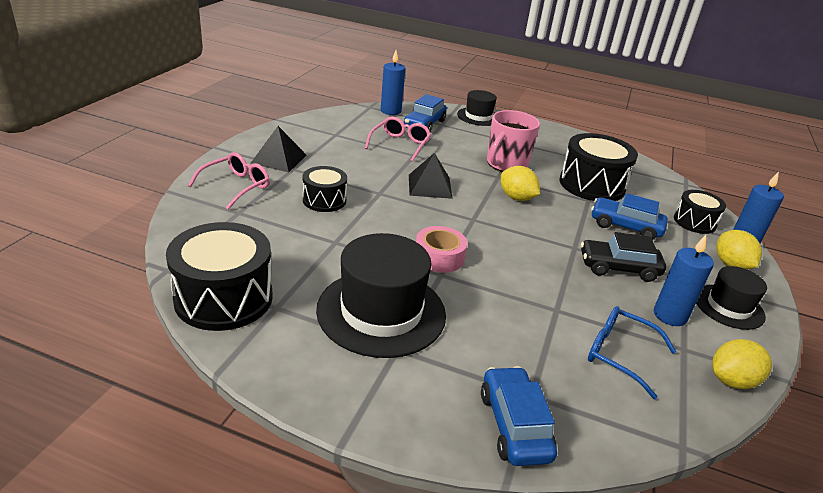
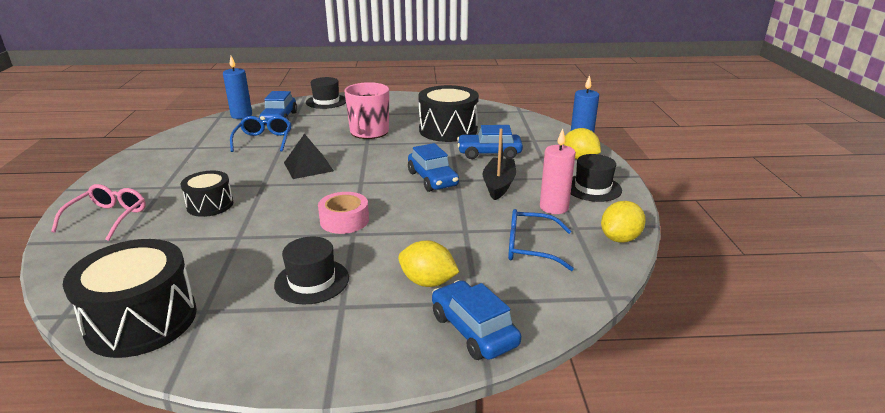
camera: 20 degrees left, 5 degrees down
(279, 159) = (144, 182): black pyramid -> none
(381, 312) = (312, 281): black hat -> black hat, size x0.57
(400, 144) = (264, 140): pink glasses -> blue glasses
(516, 198) = (390, 156): yellow lemon -> yellow lemon (428, 282)
(548, 238) = (432, 179): none -> blue car
(618, 268) = (498, 185): black car -> black boat
(669, 315) = (554, 207): blue candle -> pink candle
(694, 222) = (539, 136): black drum -> none

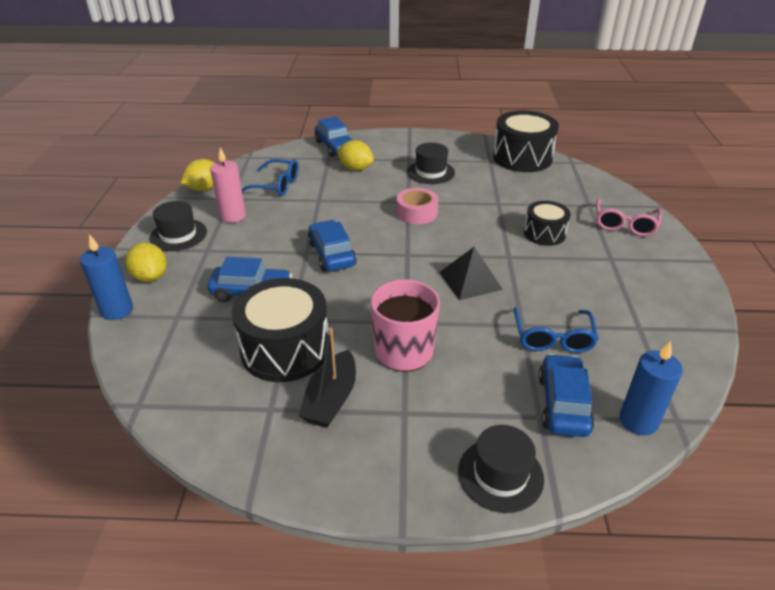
camera: 175 degrees left, 10 degrees up
(498, 185) = (267, 243): black boat -> black boat (331, 399)

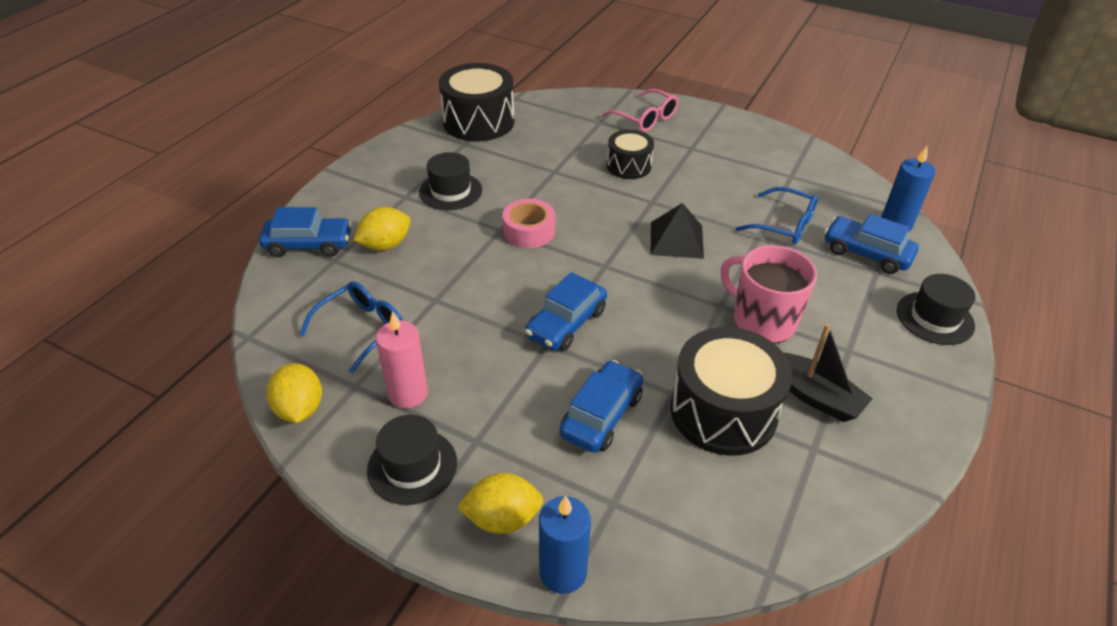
camera: 65 degrees left, 5 degrees up
(332, 254) = (566, 323): blue car -> blue car turned 60 degrees counterclockwise

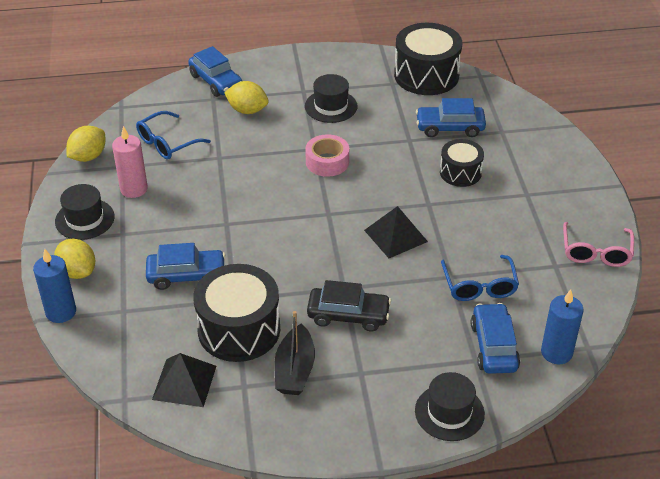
camera: 55 degrees right, 0 degrees up
(362, 329) = (167, 143): blue glasses -> blue glasses turned 135 degrees clockwise
(566, 323) = (253, 223): blue car -> blue car (450, 127)
(646, 119) = (538, 152): pink glasses -> pink glasses (596, 252)
(762, 321) = (348, 315): pink mug -> black car
(776, 499) = (184, 382): none -> black pyramid

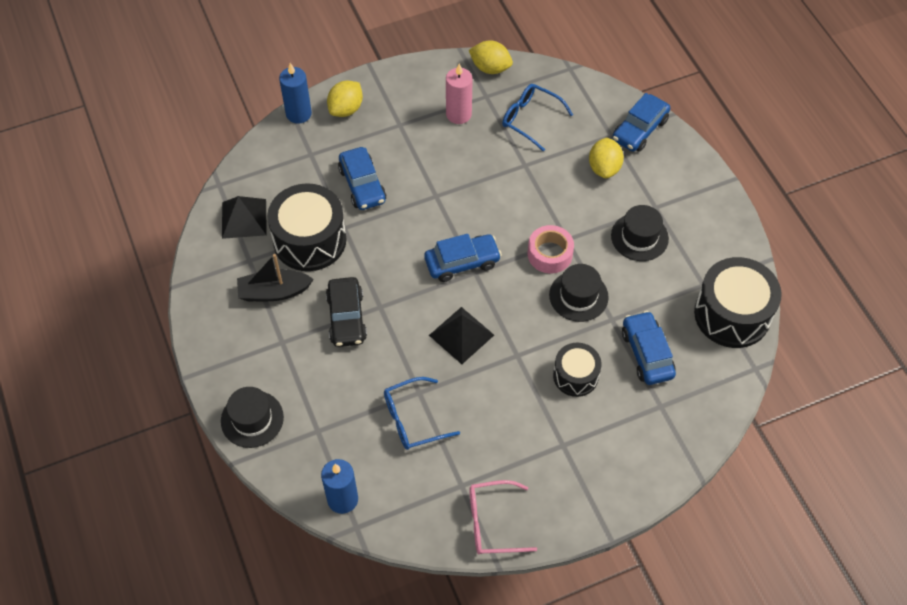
camera: 75 degrees right, 15 degrees up
(84, 219) = (409, 93): black hat -> black hat (578, 296)
(494, 346) = (337, 443): blue car -> blue car (462, 262)

